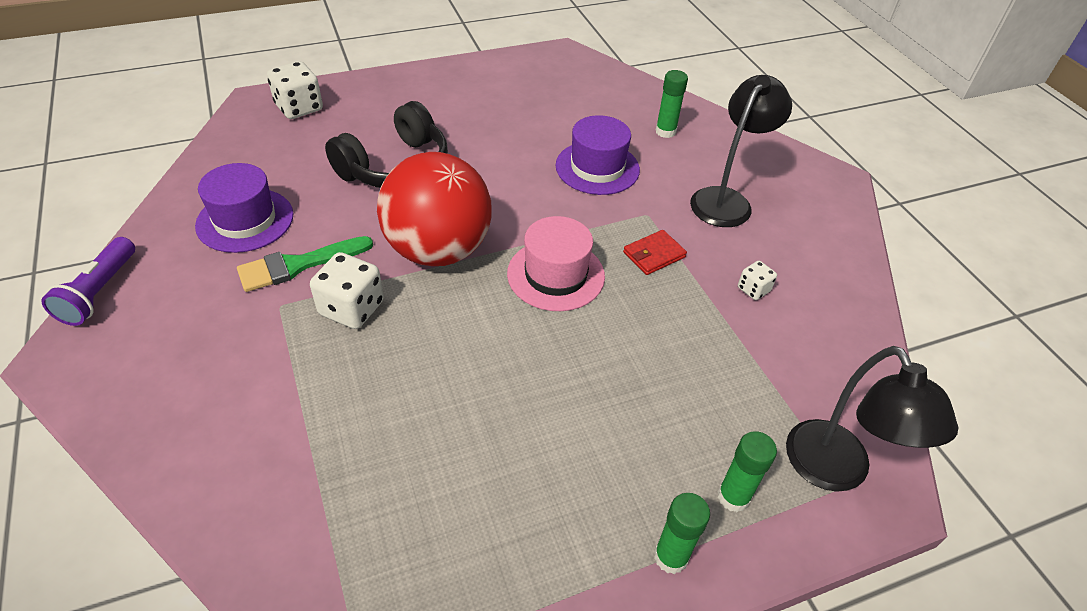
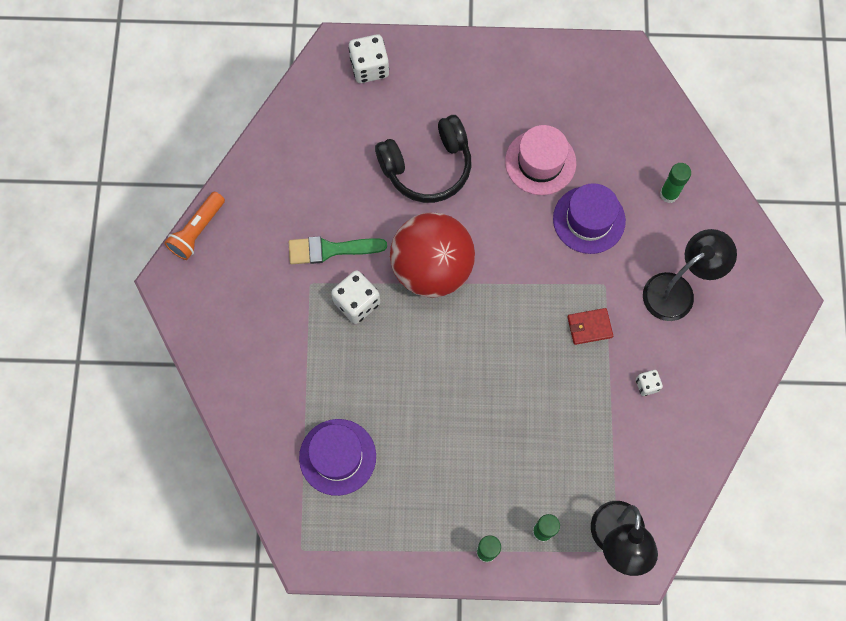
camera: 25 degrees right, 25 degrees up
(99, 292) = (197, 231): purple flashlight -> orange flashlight
(245, 220) = (302, 191): purple hat -> purple hat (337, 457)
(556, 275) = (508, 321): pink hat -> pink hat (540, 162)

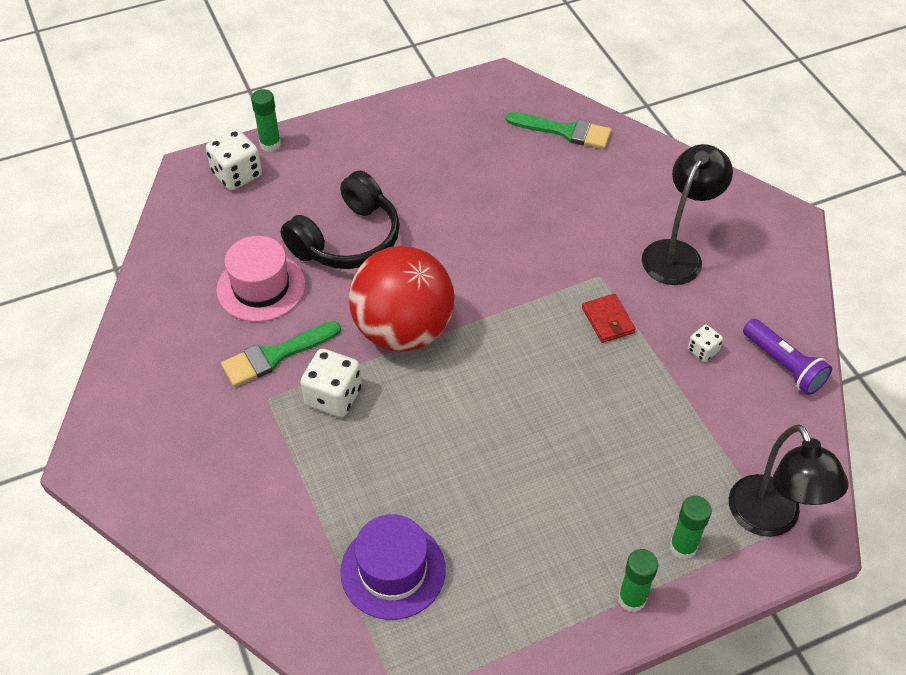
camera: 25 degrees left, 20 degrees down
(197, 231) = (102, 396): orange flashlight -> none
(540, 162) = (467, 193): pink hat -> pink hat (261, 287)
(589, 220) = (547, 225): purple hat -> none
(589, 327) = (608, 320): red wallet -> red wallet turned 75 degrees counterclockwise
(651, 132) = (564, 131): none -> green brush
(669, 194) = (614, 175): green glue stick -> green glue stick (270, 144)
(701, 424) = (783, 365): none -> purple flashlight

